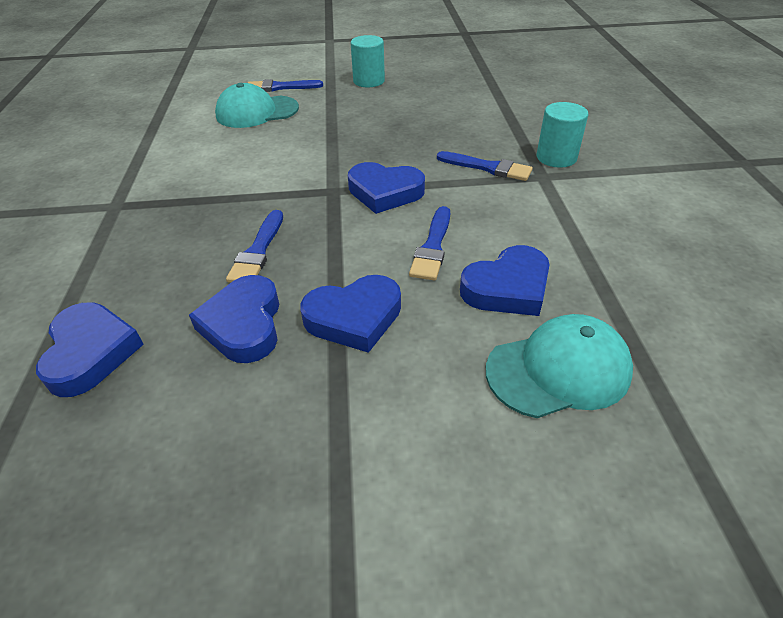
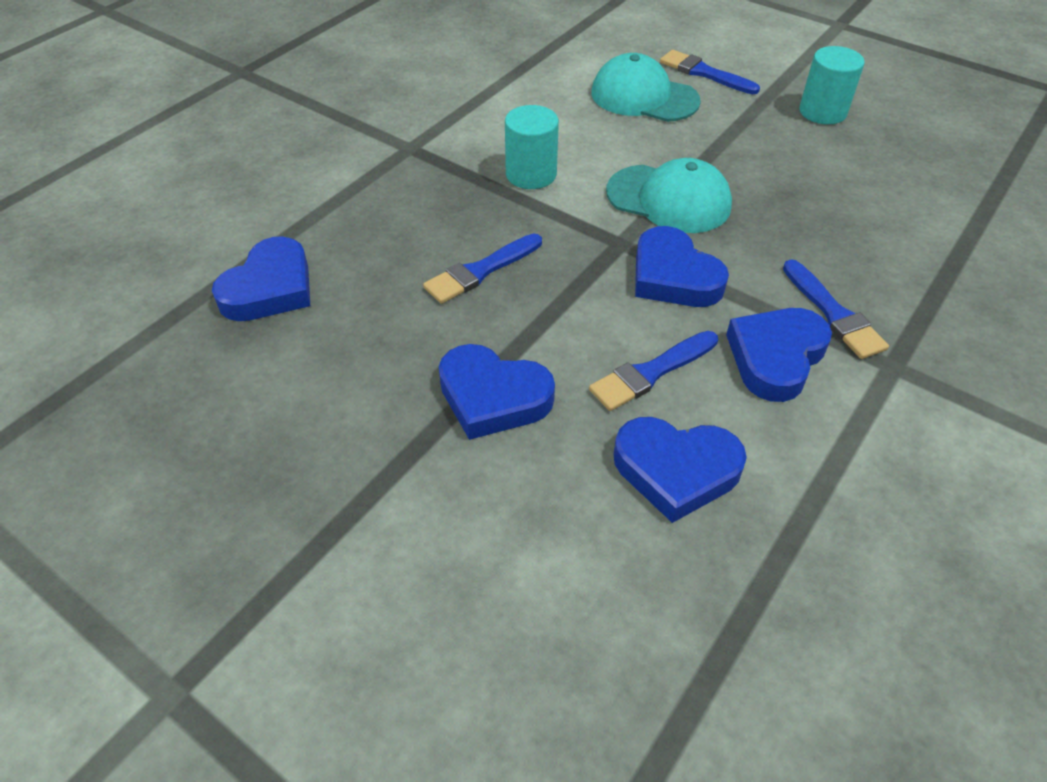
camera: 40 degrees right, 5 degrees up
(244, 324) = (397, 339): blue heart -> blue heart (776, 357)
(556, 157) = (947, 351): turquoise cylinder -> turquoise cylinder (531, 174)
(558, 370) = (622, 589): turquoise cap -> turquoise cap (669, 199)

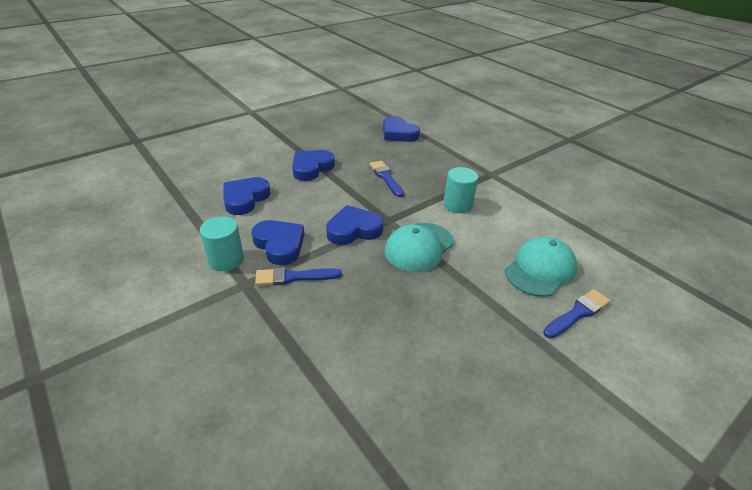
camera: 105 degrees right, 10 degrees down
(651, 372) = (297, 206): blue brush -> none
(822, 112) = (511, 368): turquoise cylinder -> turquoise cylinder (226, 260)

